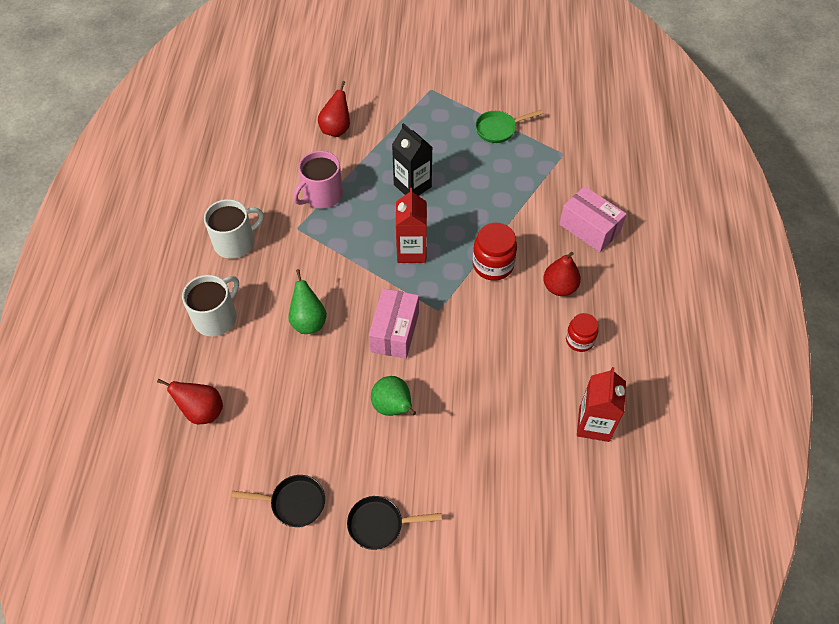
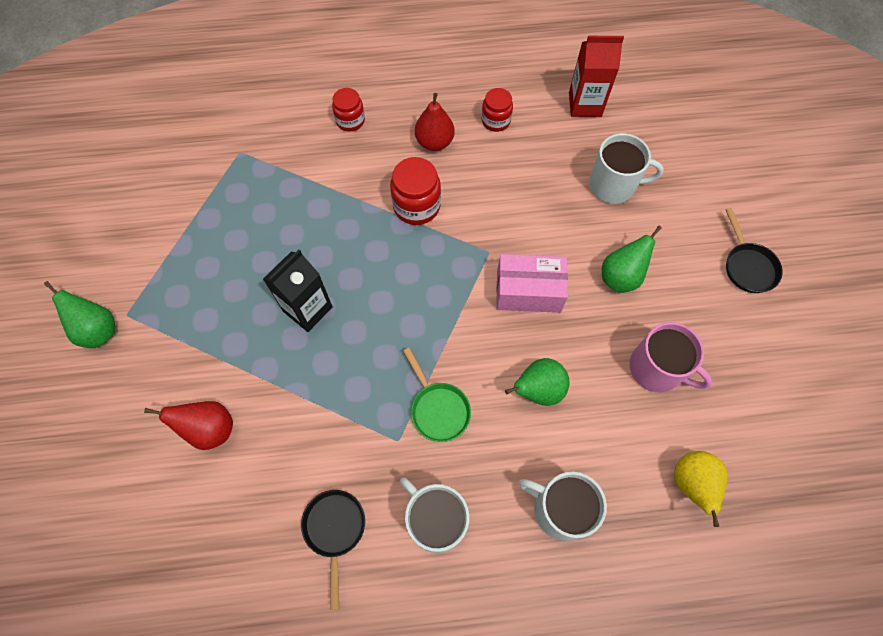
camera: 100 degrees left, 10 degrees up
(202, 411) = (691, 484): red pear -> yellow pear
(294, 503) = (758, 352): black pan -> black pan (334, 530)
(322, 195) = (336, 420): pink mug -> pink mug (657, 368)
(411, 251) = (412, 293): red carton -> none
(422, 76) = (98, 330): none -> green pear
(492, 426) = (613, 185): none -> white mug
(498, 129) = (202, 223): green pan -> green pan (438, 409)
(589, 228) = (350, 121): pink box -> red jar

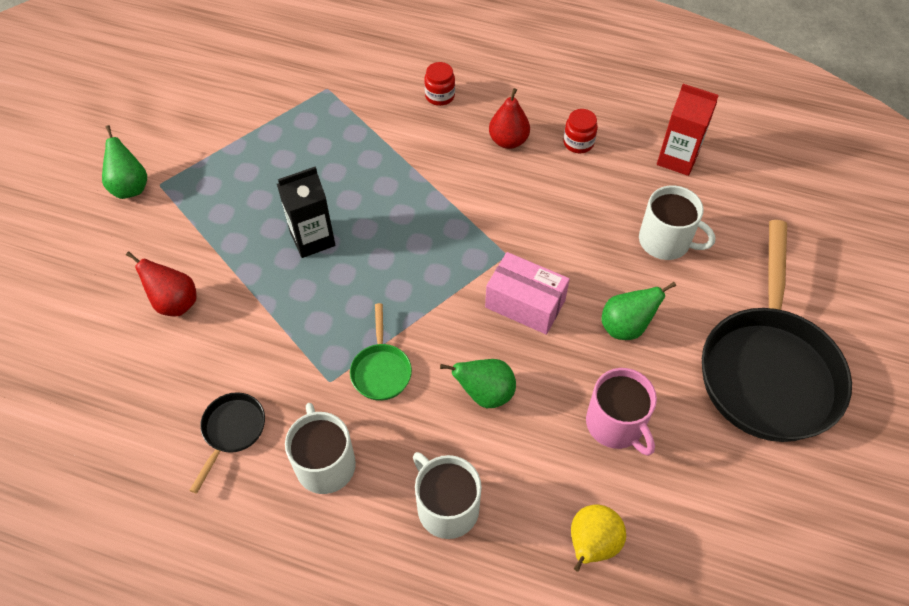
camera: 25 degrees right, 10 degrees down
(416, 206) = (460, 190): red jar -> none
(748, 266) = (768, 369): black pan -> black pan, size x2.33

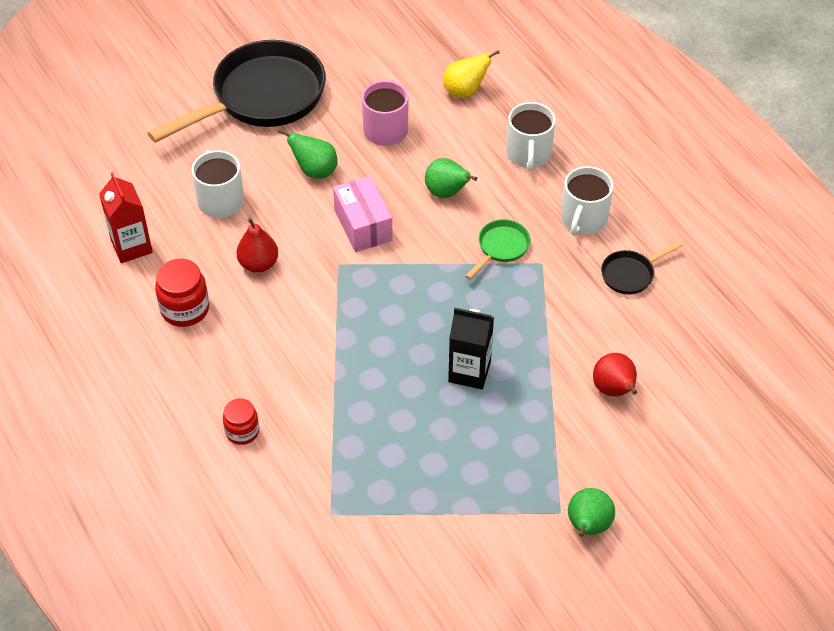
camera: 140 degrees left, 5 degrees down
(508, 141) = (235, 349): red pear -> red pear (258, 264)
(578, 143) = (185, 309): red jar -> red jar, size x1.52

